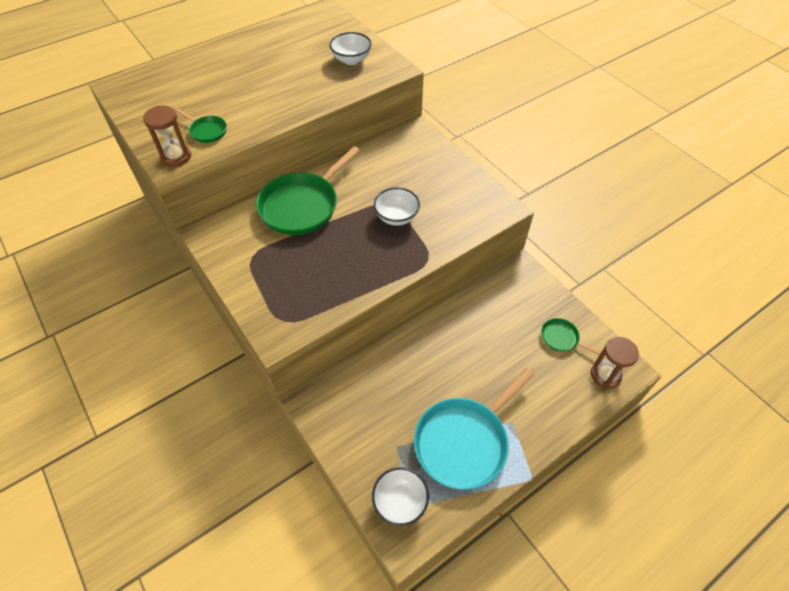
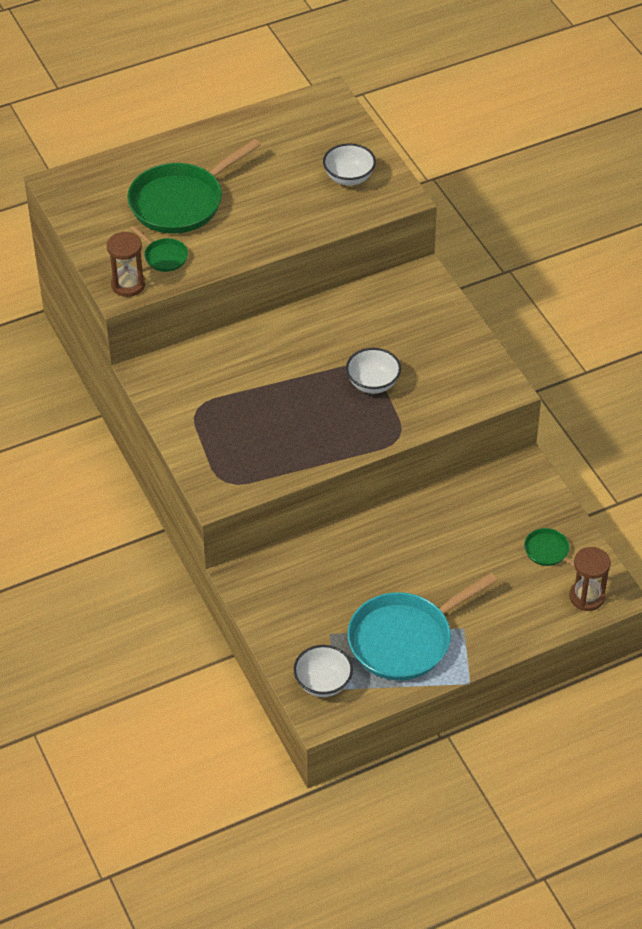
camera: 10 degrees right, 5 degrees down
(302, 205) = (262, 355): green pan -> green pan (181, 202)

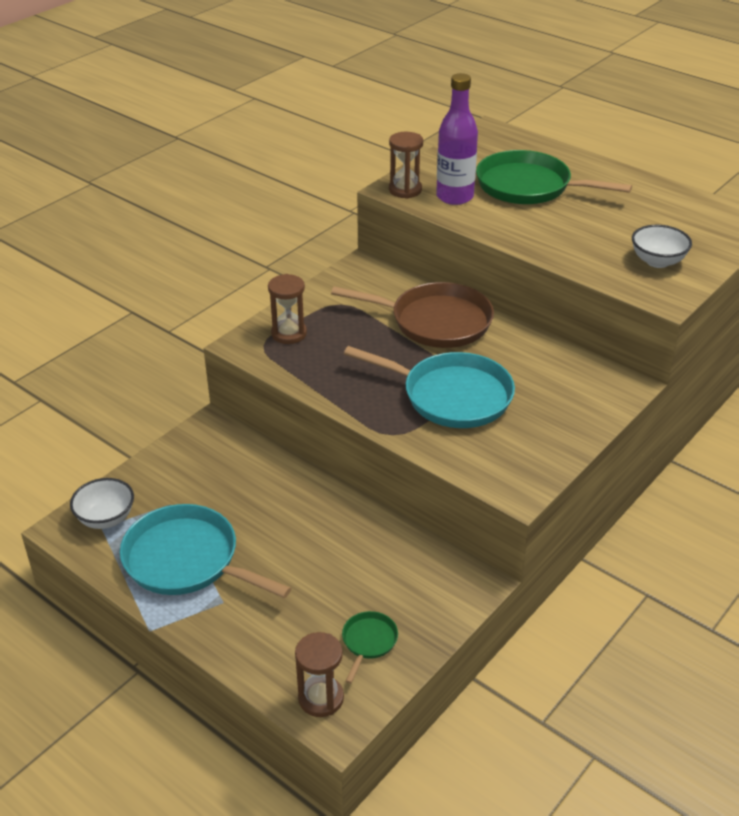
camera: 65 degrees right, 10 degrees down
(164, 256) = (455, 197): green pan -> purple bottle
(220, 459) = (289, 334): none -> brown hourglass
(266, 355) = (435, 322): none -> brown pan
(373, 383) = (451, 396): white bowl -> turquoise pan

